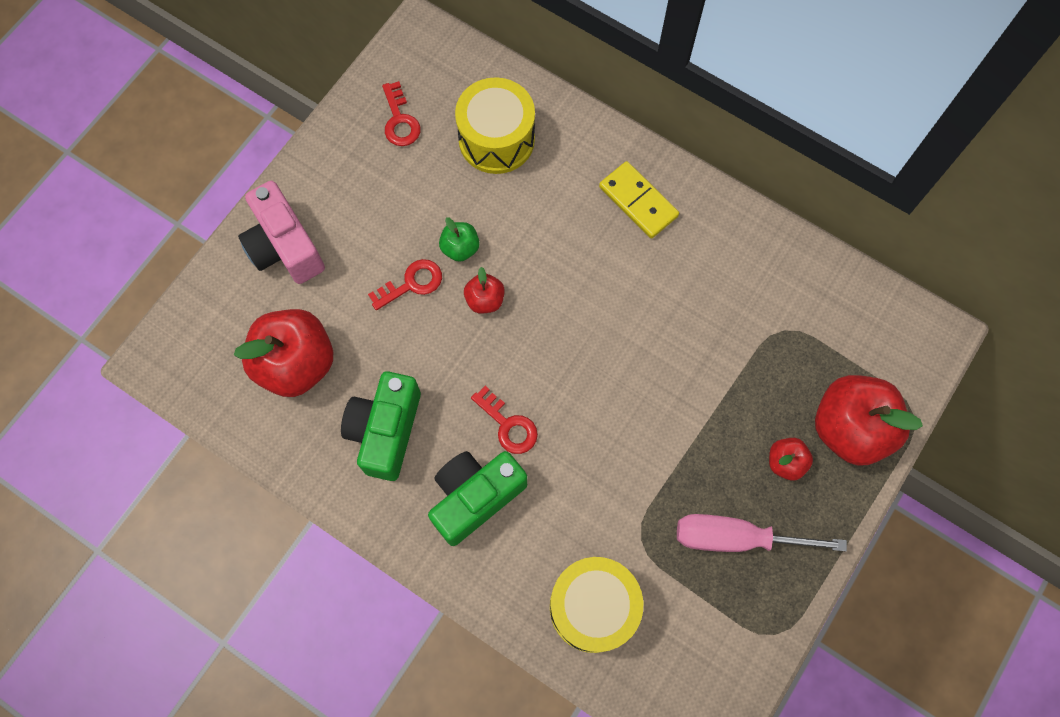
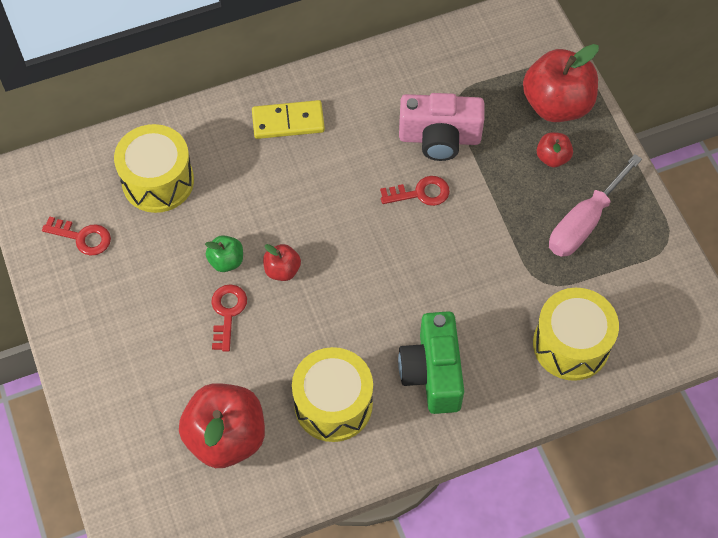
camera: 55 degrees left, 10 degrees down
(285, 247) = (119, 387): pink camera -> pink camera (439, 138)
(385, 431) = (333, 404): green camera -> yellow drum
(508, 425) = (393, 315): red key -> red key (420, 193)

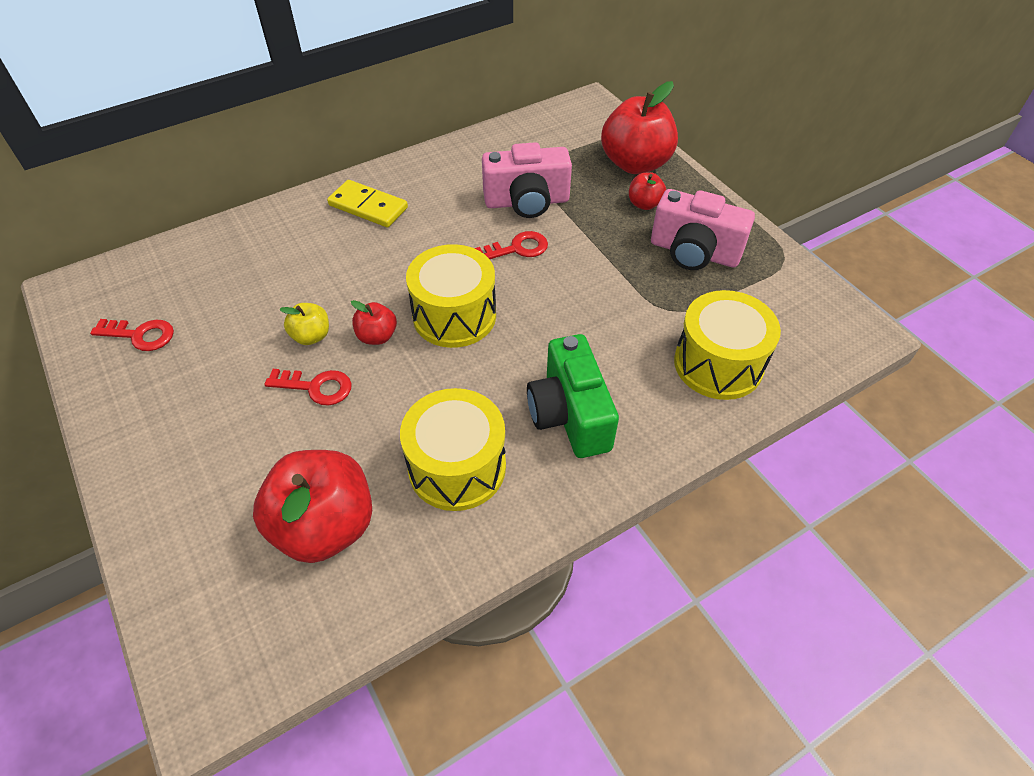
camera: 10 degrees left, 10 degrees down
(158, 181) = (229, 273): yellow drum -> yellow drum (454, 315)
(226, 261) = (311, 336): green apple -> yellow apple
(227, 312) = (316, 387): red key -> red key turned 105 degrees clockwise
(288, 122) = (368, 207): yellow domino -> yellow domino turned 45 degrees clockwise
(584, 222) = (694, 252): pink screwdriver -> pink camera

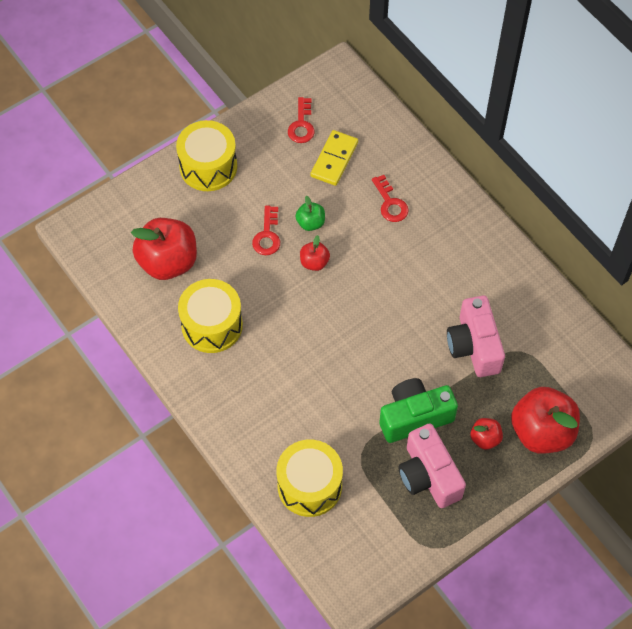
camera: 85 degrees right, 10 degrees up
(311, 336) = (310, 223): yellow apple -> green apple
(368, 207) = (450, 231): yellow domino -> yellow domino (334, 159)
(454, 315) = (339, 308): yellow drum -> yellow drum (208, 166)
(517, 248) = (415, 343): red key -> red key (390, 203)
(570, 415) = (256, 388): green camera -> green camera (414, 417)
(694, 252) = (428, 476): pink camera -> pink camera turned 45 degrees counterclockwise

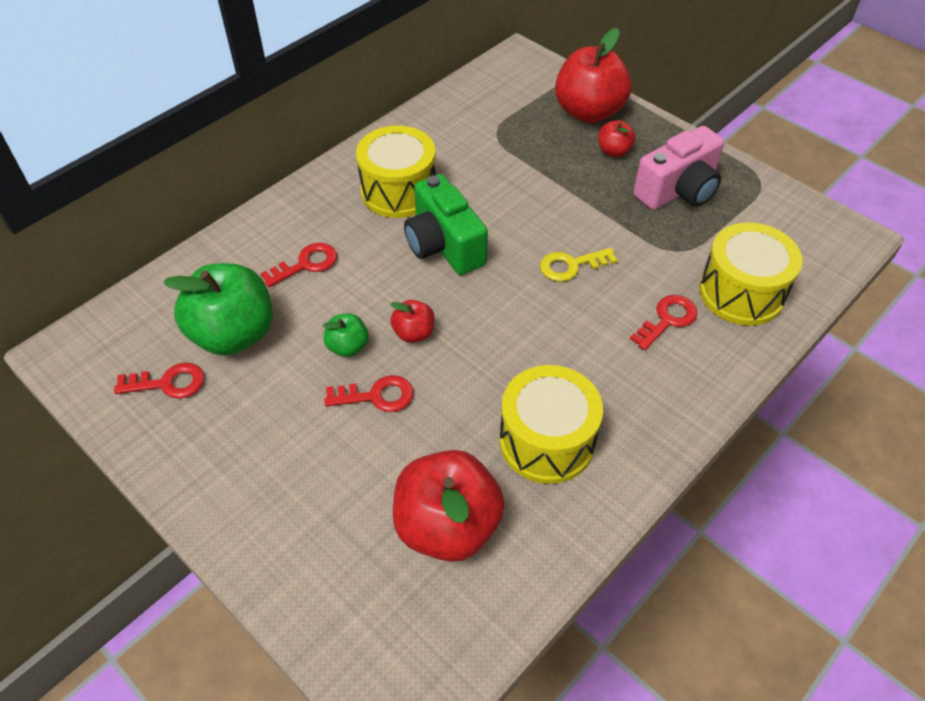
camera: 100 degrees left, 10 degrees down
(208, 166) = (251, 501): yellow drum -> yellow drum (398, 191)
(294, 425) = (667, 320): none -> red key
(334, 159) = (234, 334): yellow domino -> green apple
(358, 374) = (571, 265): none -> yellow key
(414, 417) = (610, 209): green camera -> green camera (444, 245)
(474, 346) = (501, 169): pink camera -> none

